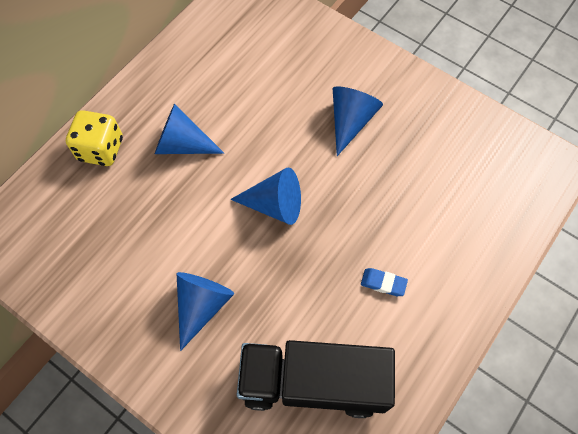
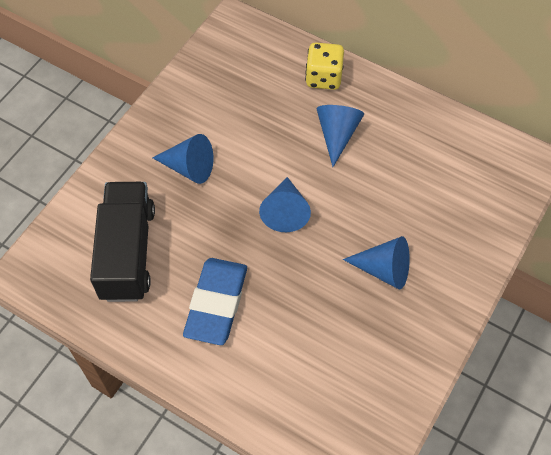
camera: 85 degrees right, 5 degrees down
(383, 283) = (216, 303): blue eraser -> blue eraser, size x2.43

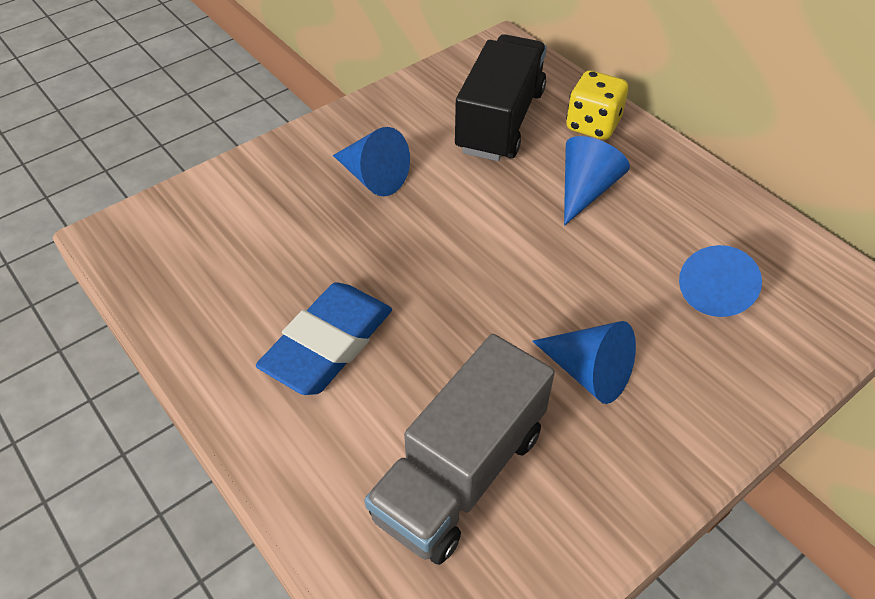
camera: 20 degrees right, 10 degrees down
(127, 252) = (245, 249): black truck -> black truck (500, 121)
(285, 211) = (475, 259): blue cone -> blue cone (714, 289)
(332, 360) = (460, 473): none -> grey truck

